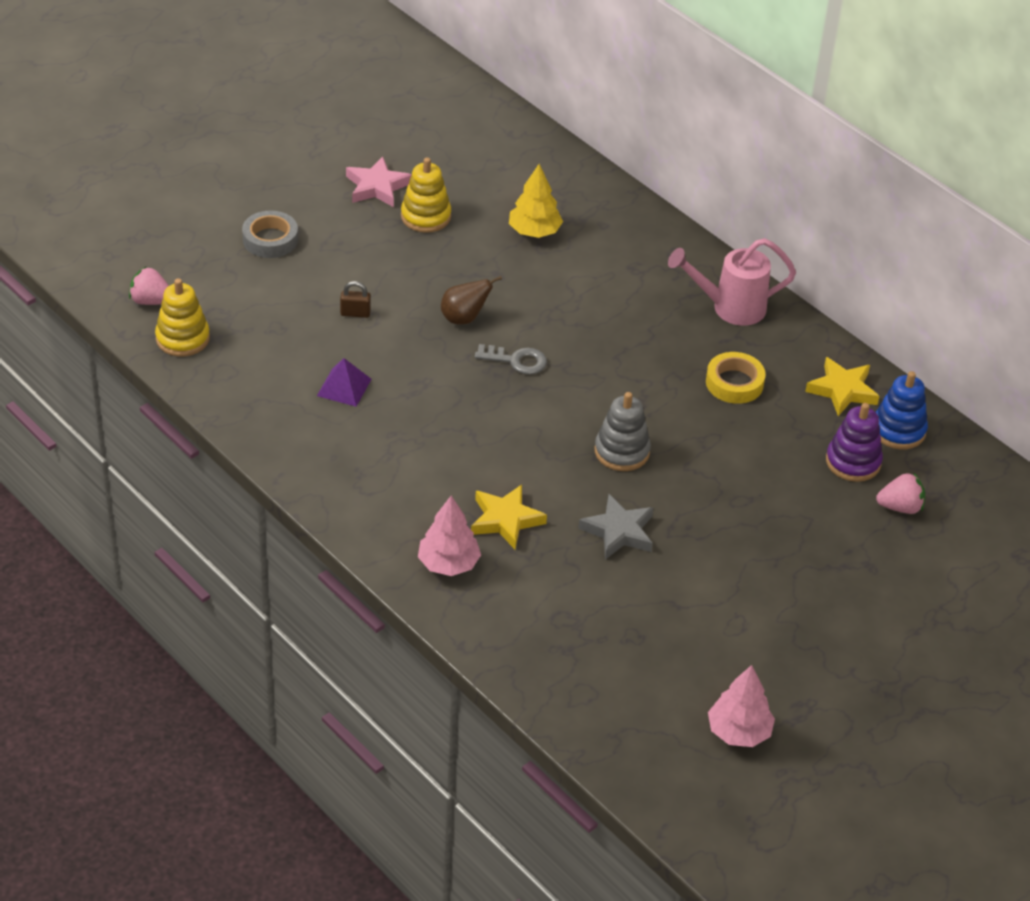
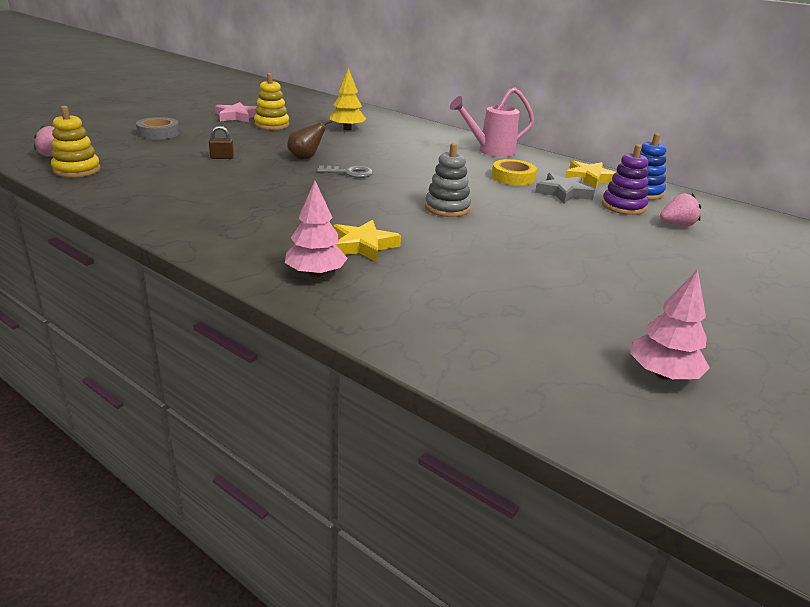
camera: 10 degrees left, 15 degrees down
(344, 387) = (212, 187): purple pyramid -> none
(618, 531) = (465, 247): grey star -> grey star (563, 193)

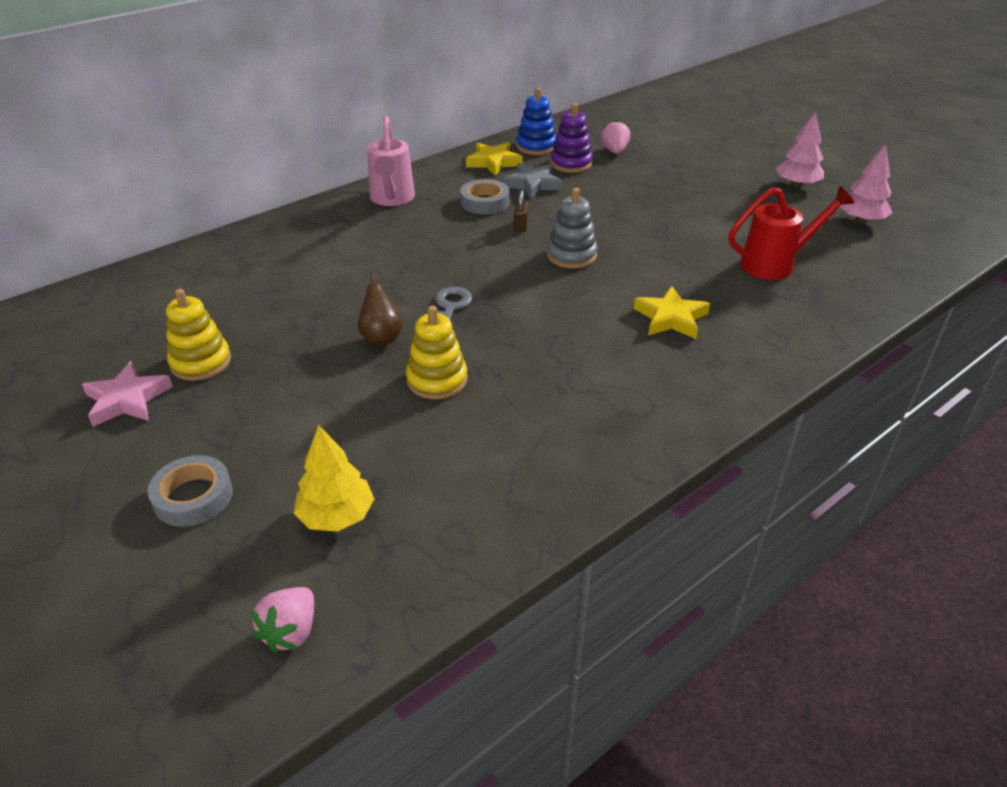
camera: 75 degrees left, 10 degrees up
(77, 170) = (382, 587): yellow stacking toy -> yellow stacking toy (437, 380)
(222, 158) = (358, 417): brown padlock -> brown padlock (521, 225)
(315, 274) = (739, 352): pink tree -> pink tree (796, 185)
(347, 129) = (255, 291): yellow tree -> yellow tree (336, 516)
(494, 302) = (776, 264): none -> red watering can
(513, 177) = (484, 202): yellow tape -> grey tape

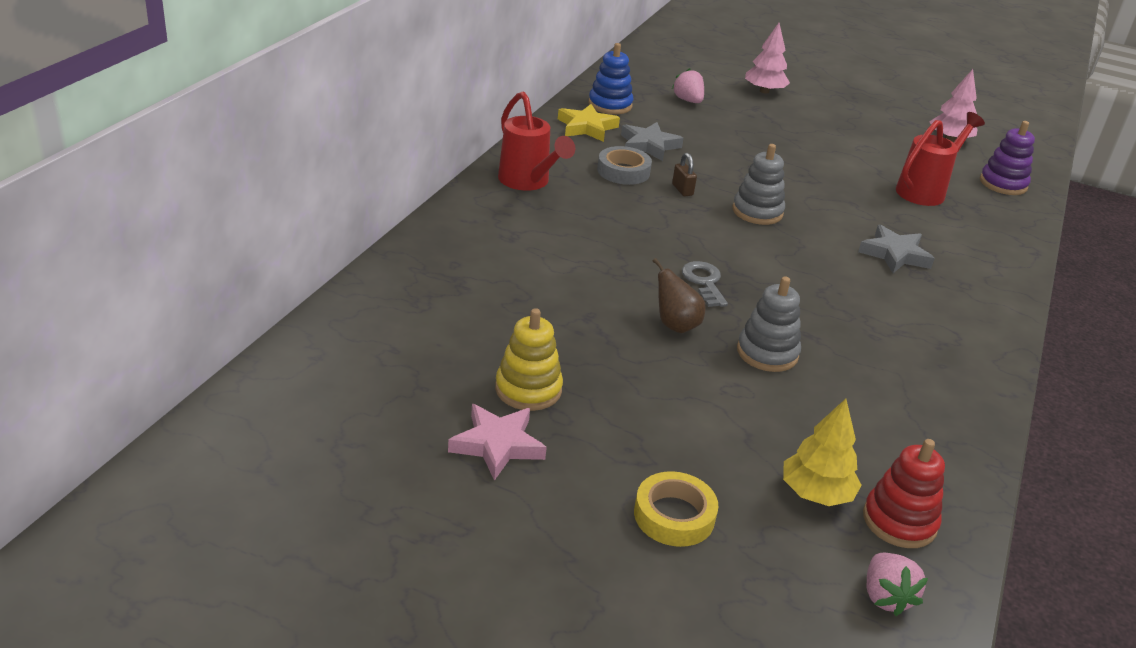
camera: 30 degrees left, 5 degrees down
(193, 497) = (674, 516): grey tape -> yellow tape
(386, 566) = (899, 521): none -> red stacking toy
(392, 199) = (528, 182): pink watering can -> red watering can
(437, 380) = (767, 353): yellow stacking toy -> grey stacking toy
(571, 163) = (661, 119): purple stacking toy -> purple stacking toy (1003, 184)
(671, 318) = (894, 254): yellow star -> grey star
(796, 185) = (871, 113): pink tree -> pink tree (764, 91)

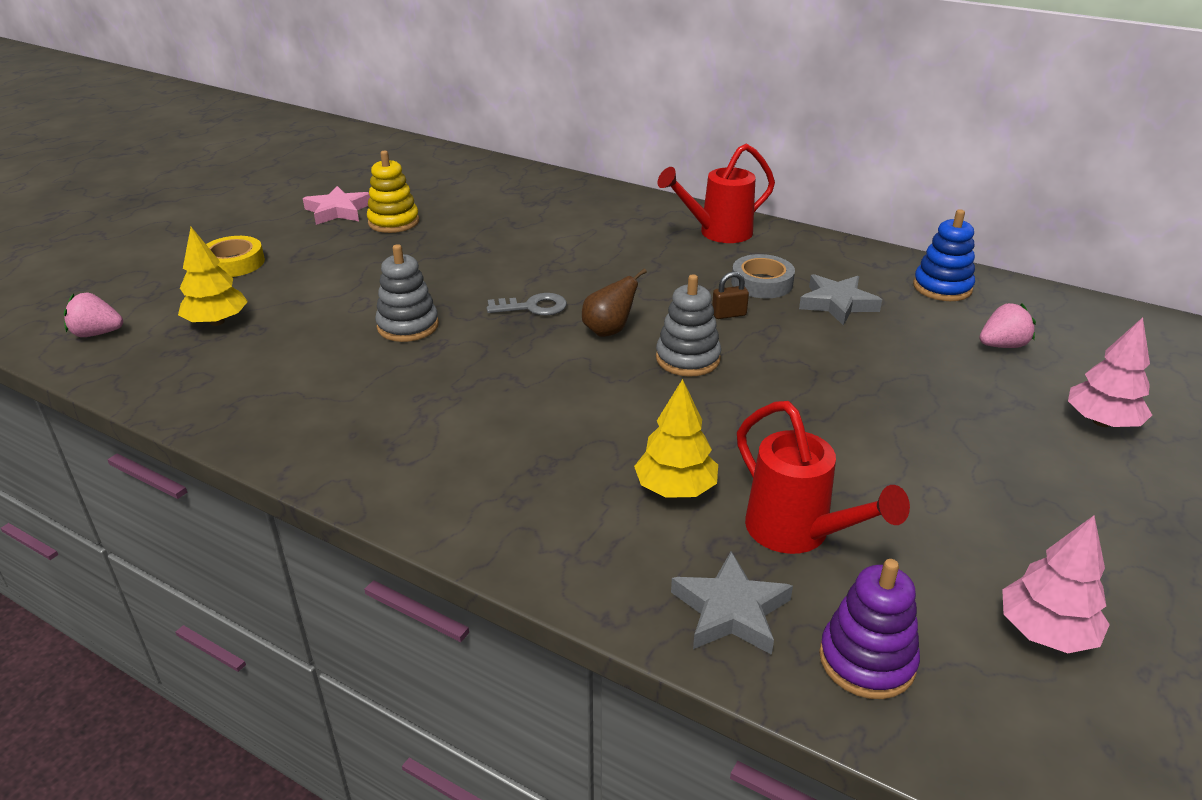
camera: 100 degrees right, 0 degrees up
(586, 127) = (865, 269): yellow star -> none
(675, 325) = (462, 285): brown pear -> brown pear (609, 331)
(894, 254) = (593, 452): grey star -> grey star (730, 611)
(899, 521) = (161, 355): red stacking toy -> none
(912, 226) = (675, 489): none -> yellow tree

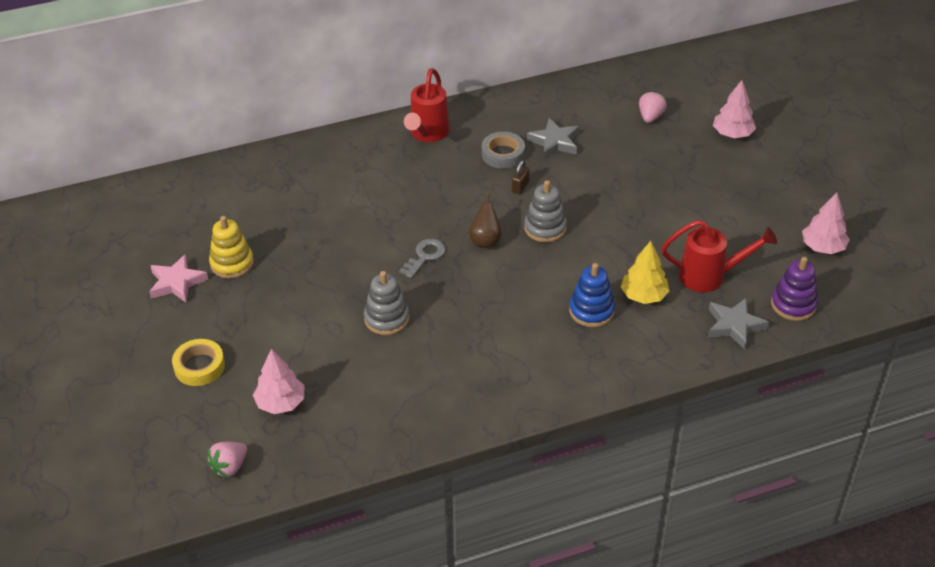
camera: 50 degrees left, 10 degrees up
(217, 322) = (281, 403): yellow tree -> pink tree
(942, 287) = (582, 96): blue stacking toy -> blue stacking toy (591, 311)

